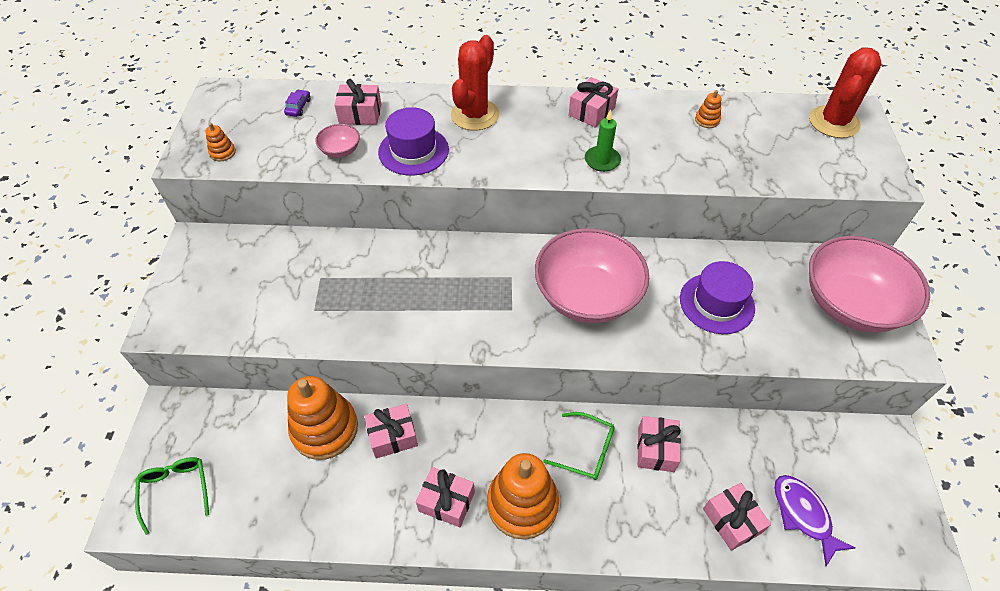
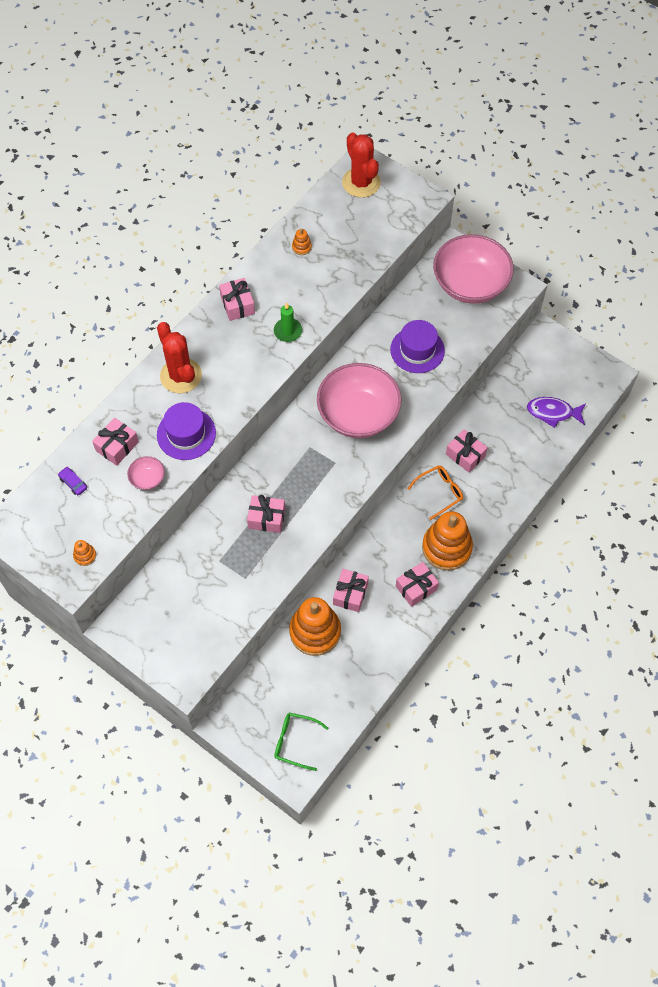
camera: 55 degrees left, 10 degrees up
(586, 451) = (439, 492): green glasses -> orange glasses
(732, 520) = (531, 449): pink gift -> pink gift (266, 518)

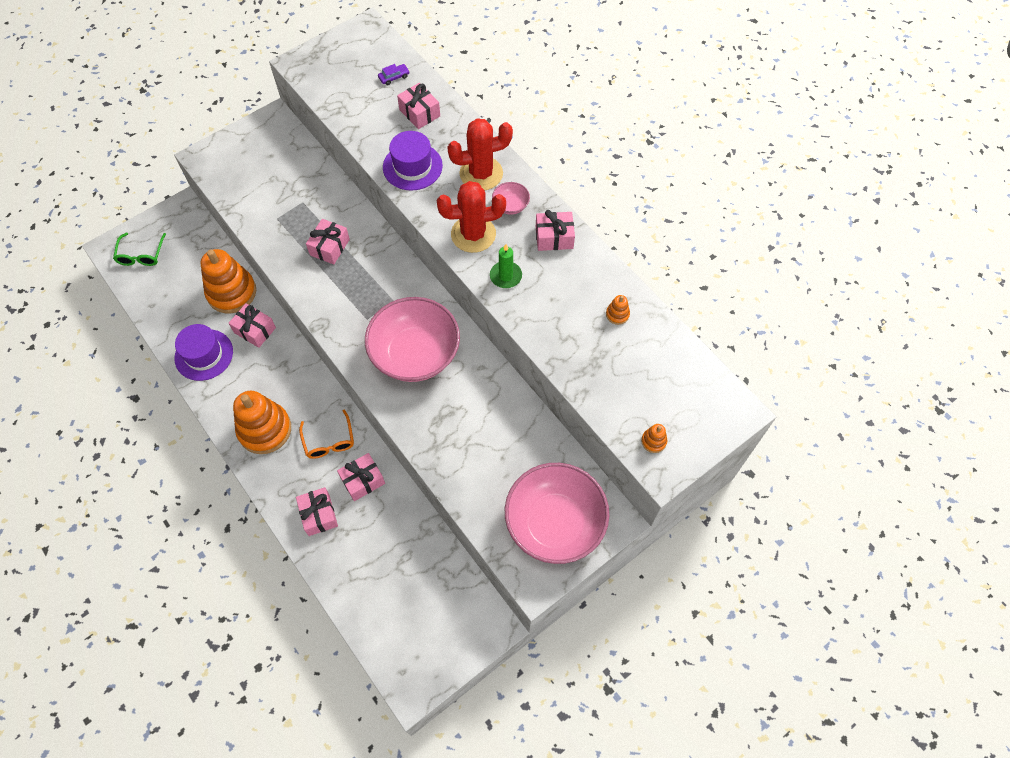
camera: 105 degrees right, 0 degrees up
(85, 555) = (318, 75): orange stacking toy -> orange stacking toy (653, 441)
(147, 479) = (376, 129): pink bowl -> pink bowl (510, 205)
(295, 741) = (141, 255): green glasses -> green glasses turned 150 degrees clockwise
(361, 183) = (702, 401): red cactus -> red cactus (473, 234)
(416, 588) = (235, 389): pink gift -> pink gift (319, 515)
(417, 350) = (478, 435): purple hat -> purple hat (204, 355)
(553, 412) = (382, 597): purple fish -> none

